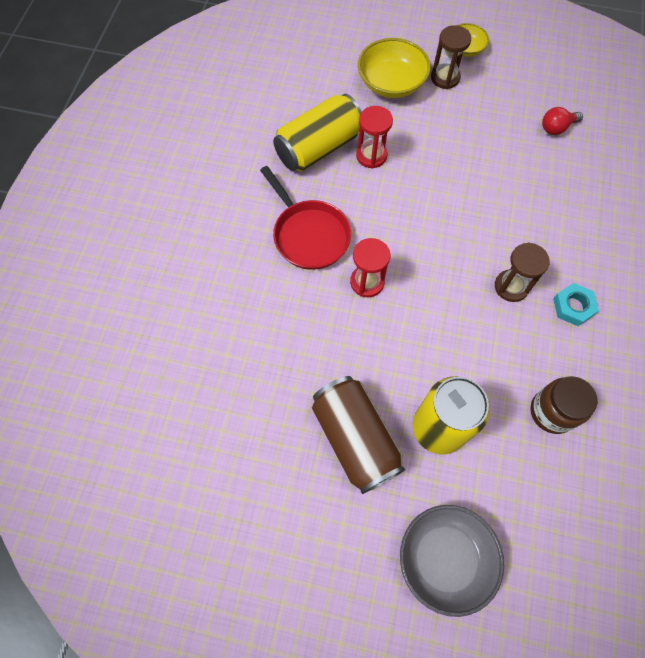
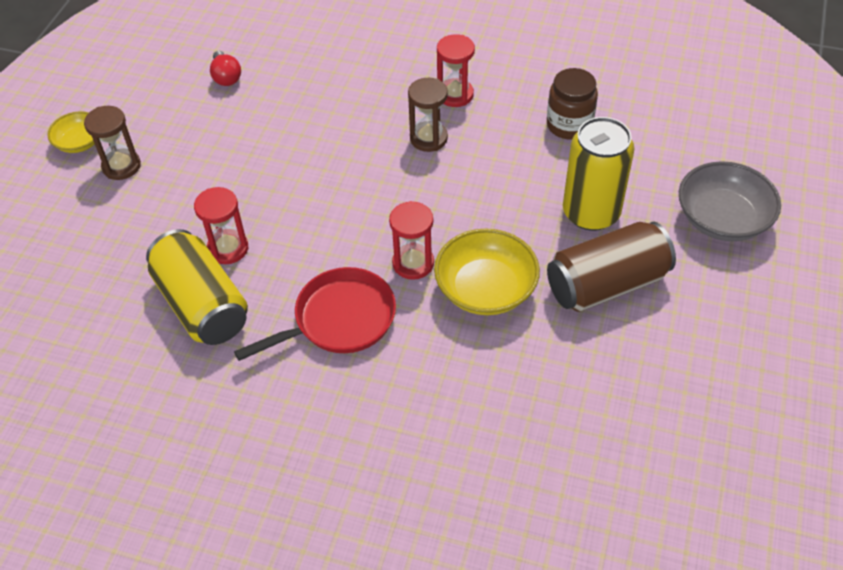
camera: 85 degrees left, 15 degrees down
(391, 83) = (113, 220): yellow bowl -> yellow bowl (485, 289)
(573, 307) = (455, 95): turquoise nut -> red hourglass

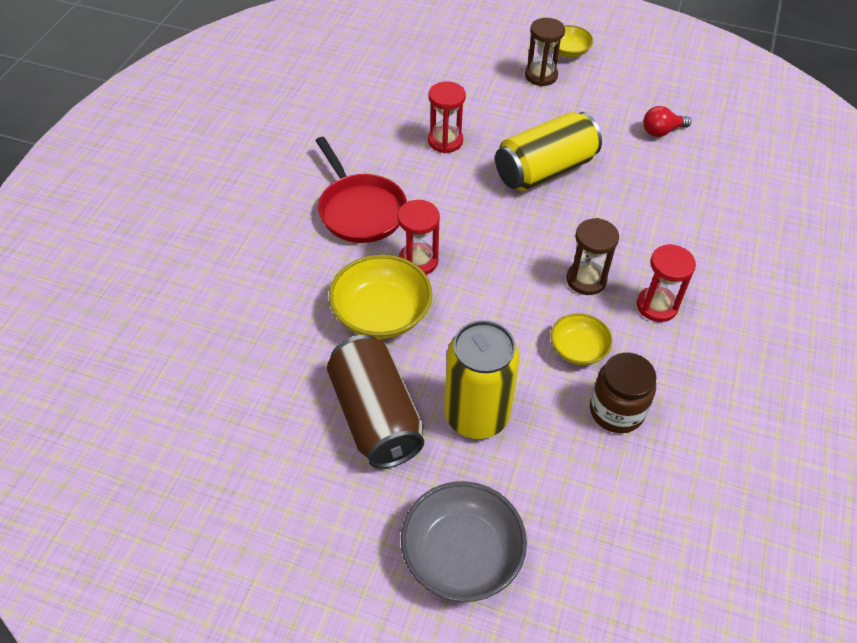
camera: 90 degrees right, 0 degrees up
(202, 305) = (387, 129): yellow can -> yellow can (544, 170)
(509, 146) = (578, 349): none -> yellow bowl

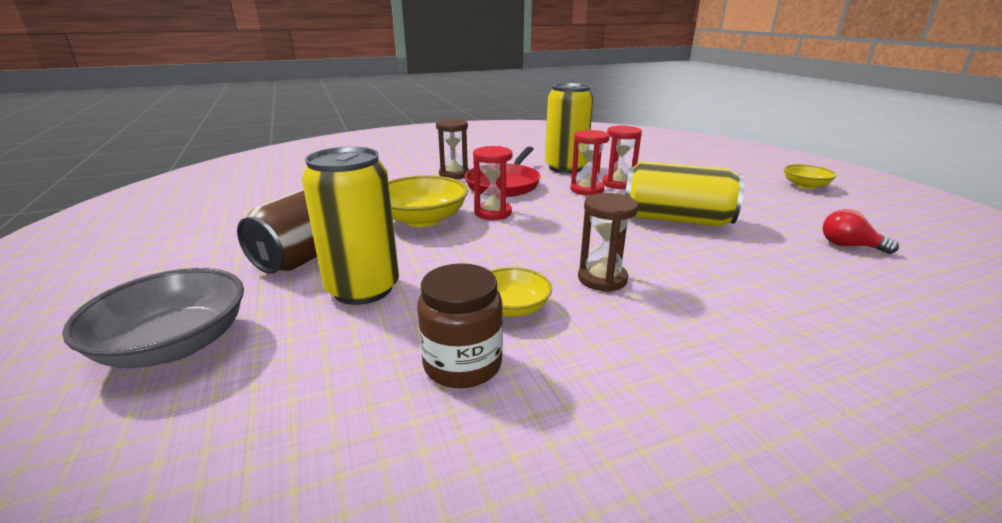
camera: 50 degrees right, 25 degrees down
(368, 141) = (565, 168): none -> yellow can
(541, 76) = (756, 187): brown hourglass -> brown hourglass (454, 174)
(657, 306) = (647, 330): red hourglass -> red hourglass (587, 190)

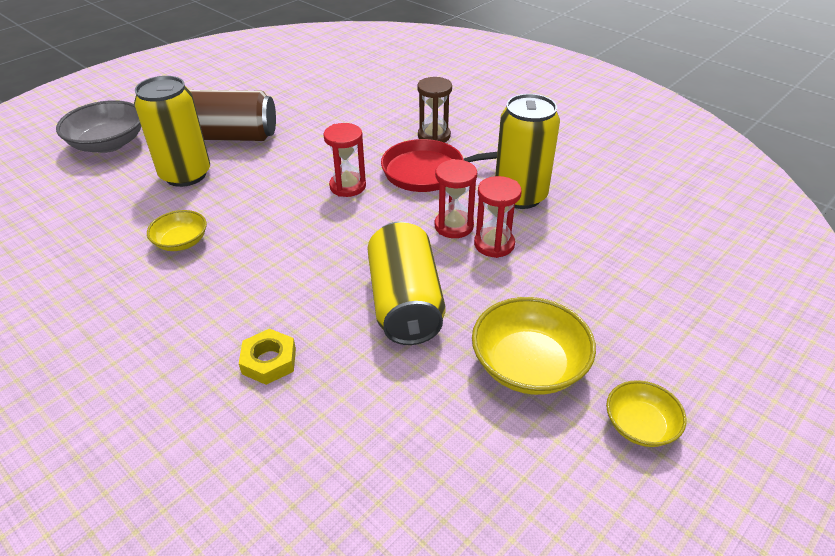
camera: 65 degrees right, 15 degrees up
(422, 219) = (311, 157): yellow bowl -> yellow bowl (528, 365)
(462, 364) = (110, 241): brown jar -> none
(602, 279) = (242, 275): brown hourglass -> none
(742, 282) = (269, 361): none -> yellow nut
(849, 246) = (408, 455): red light bulb -> none

